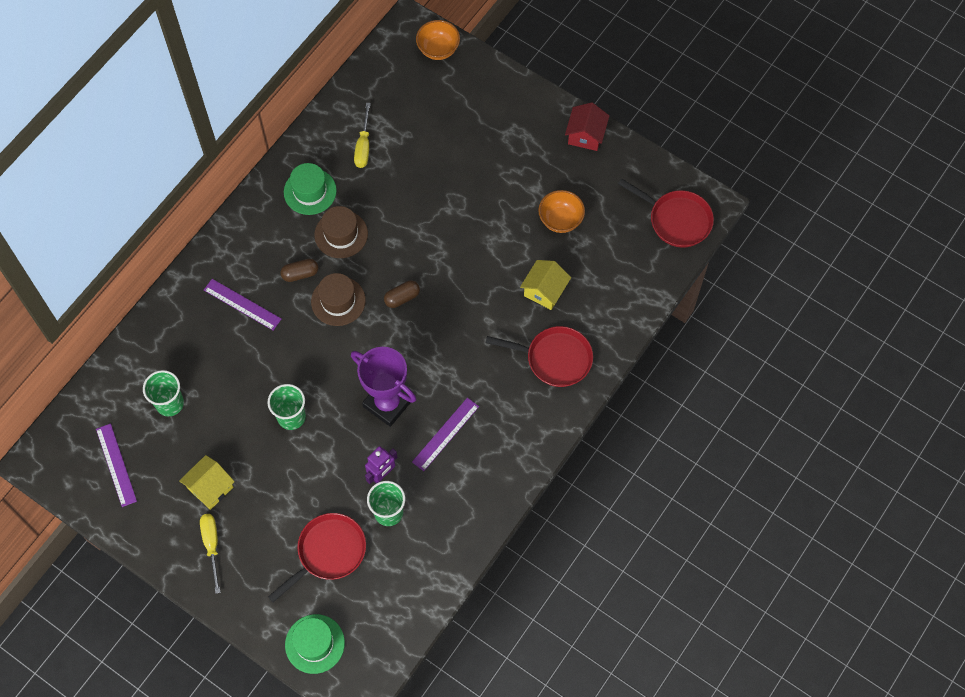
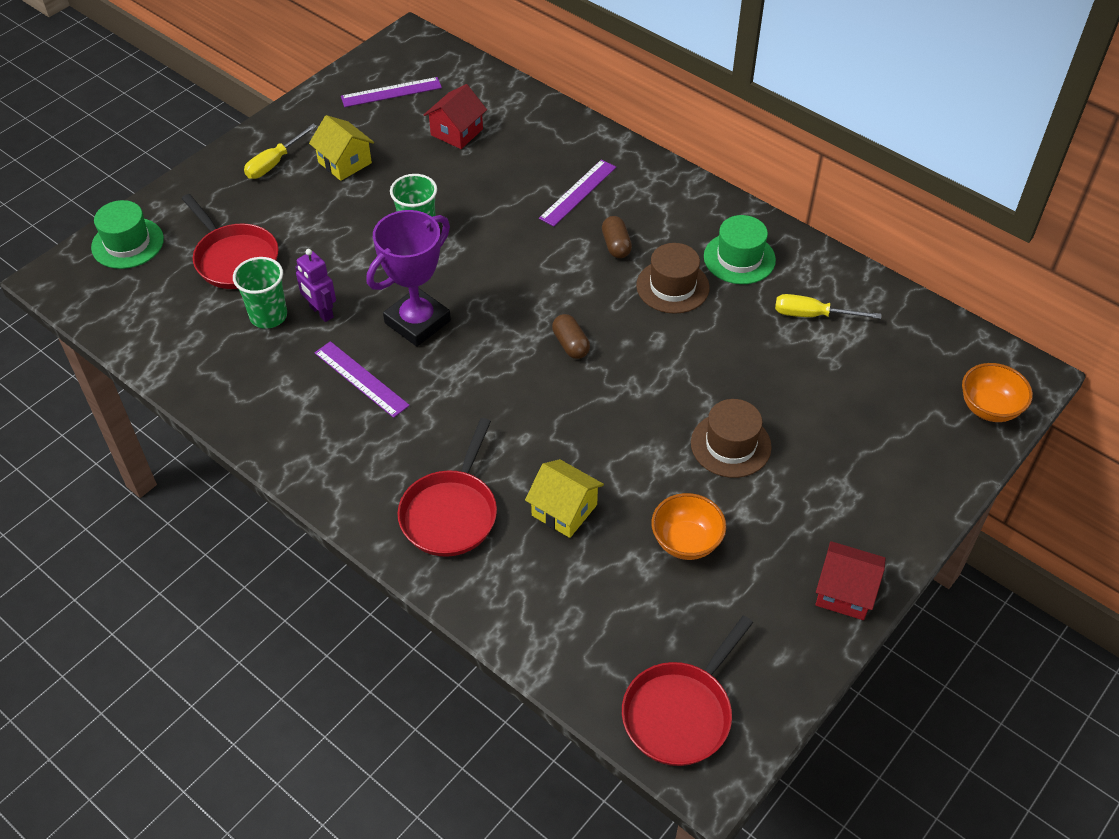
camera: 95 degrees right, 15 degrees down
(170, 403) = (457, 132): green cup -> red house
(212, 545) = (274, 163): yellow screwdriver -> yellow screwdriver turned 135 degrees clockwise
(338, 301) = (573, 280): brown hat -> brown hat (730, 445)

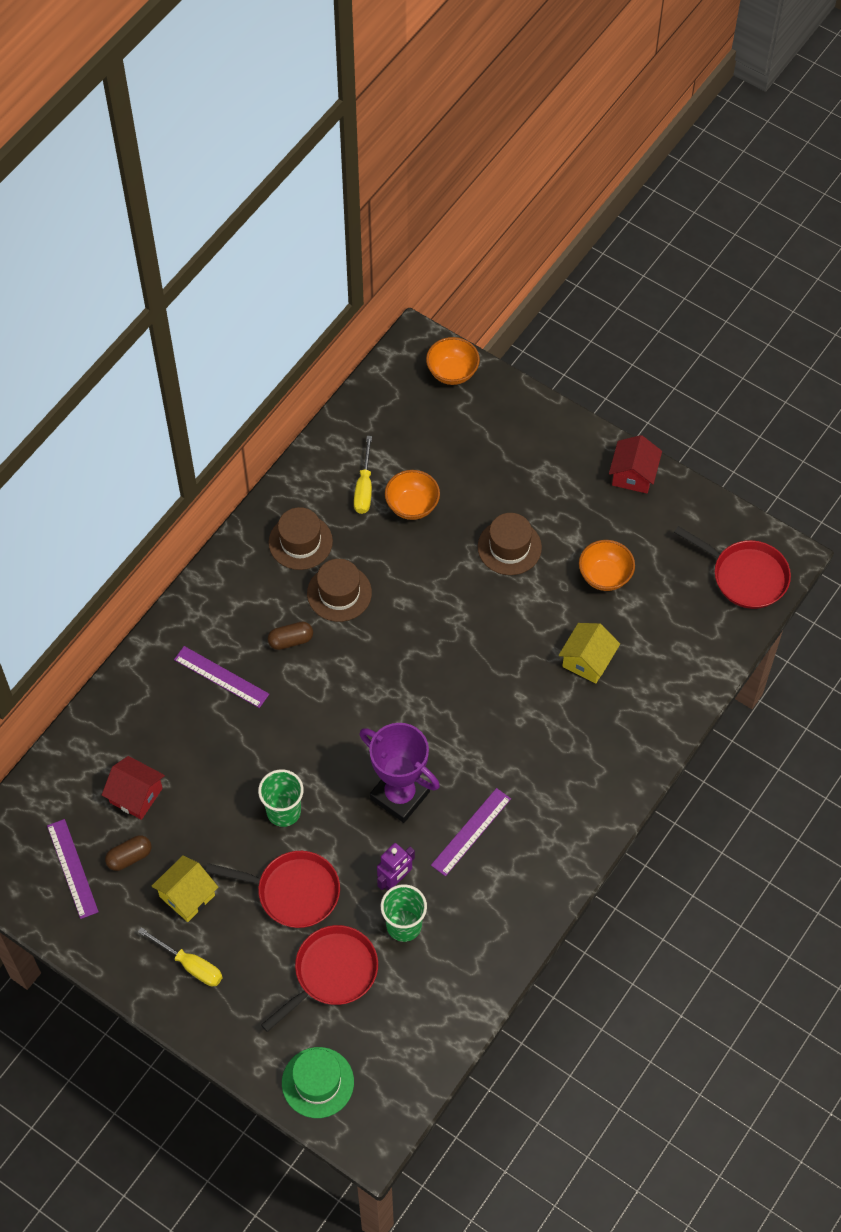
camera: 95 degrees left, 10 degrees up
(451, 512) = (601, 741): red pan -> red pan (293, 892)
(570, 344) = (415, 669): brown capsule -> brown capsule (129, 857)
(739, 258) = (300, 542): green hat -> brown hat
(789, 356) = (412, 506): none -> orange bowl

